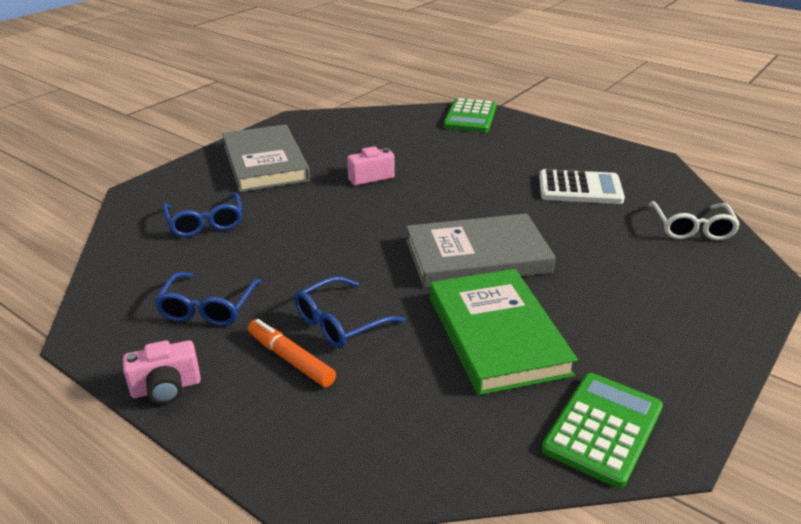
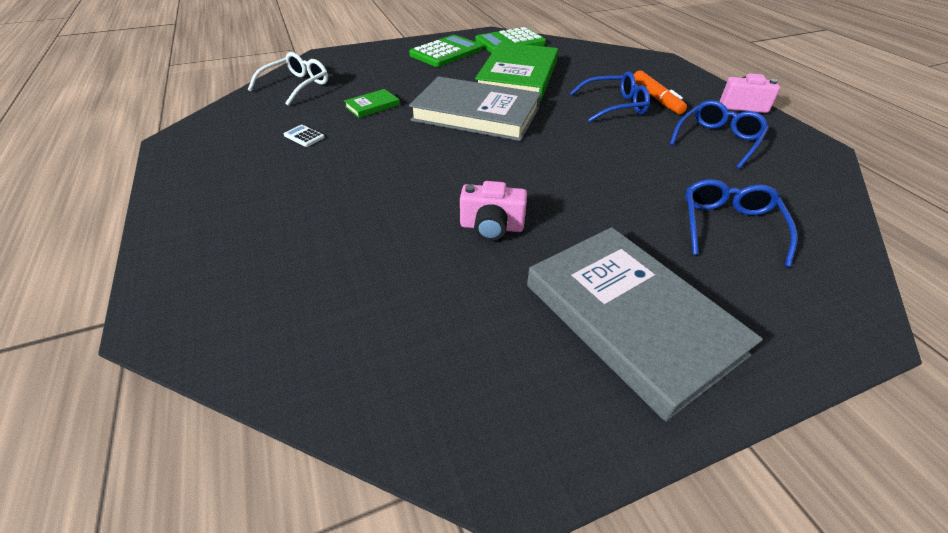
camera: 150 degrees left, 10 degrees up
(265, 163) = (631, 318): grey book -> grey book turned 45 degrees counterclockwise
(470, 117) = (205, 302): green calculator -> green calculator (446, 52)
(580, 188) = (304, 136): white calculator -> white calculator, size x0.41
(583, 232) = (372, 106): none -> green book

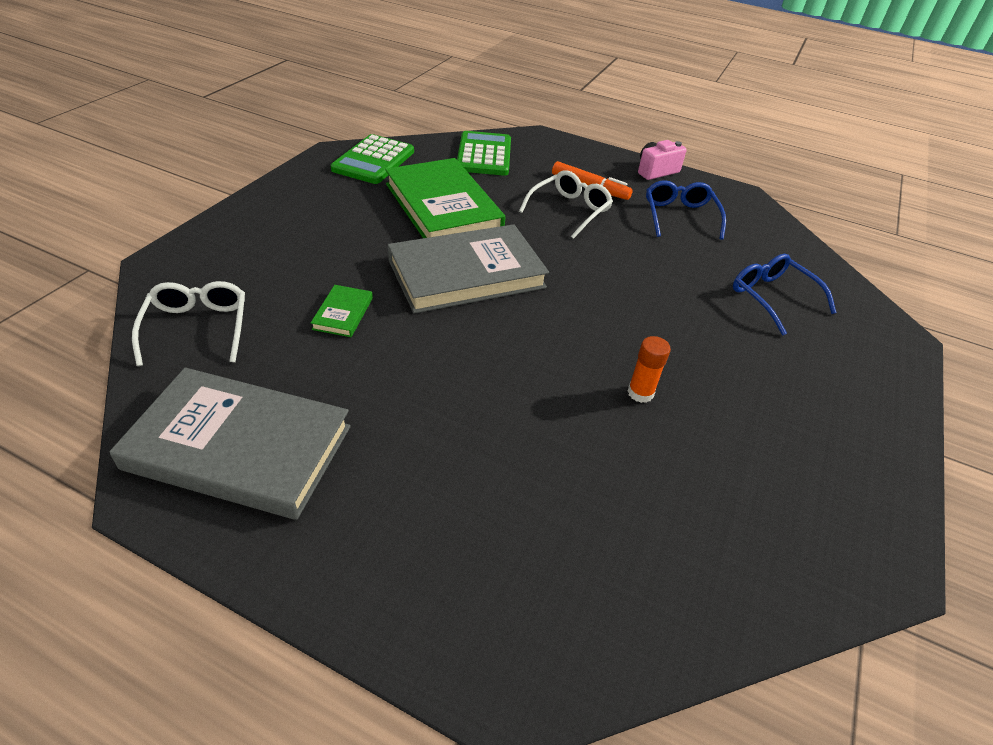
camera: 45 degrees left, 0 degrees up
(304, 136) = (324, 394): white calculator -> none
(446, 52) = (320, 200): green calculator -> green calculator (484, 155)
(491, 227) = (640, 393): pink camera -> orange glue stick
(614, 106) = (569, 210): blue glasses -> white glasses
(631, 318) = (810, 411): grey book -> grey book (239, 447)

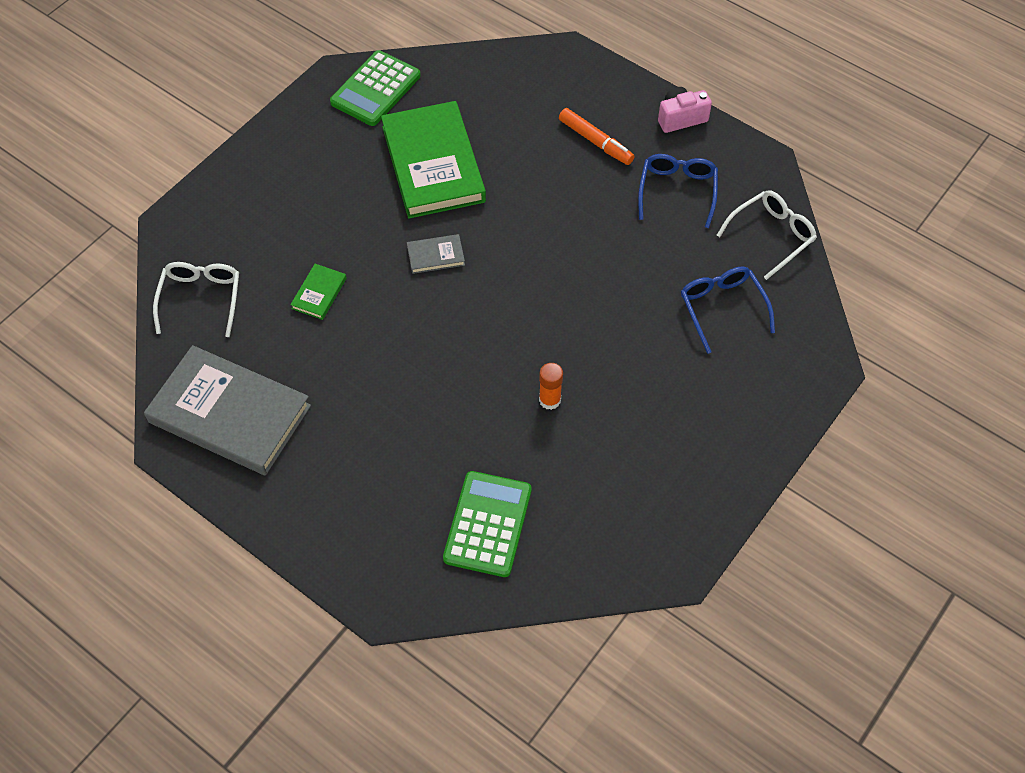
camera: 15 degrees right, 15 degrees up
(466, 274) = (436, 256): grey book -> grey book, size x0.42
(484, 155) = (495, 83): green calculator -> green calculator (488, 524)
(569, 210) = (561, 176): white glasses -> white glasses (771, 236)

